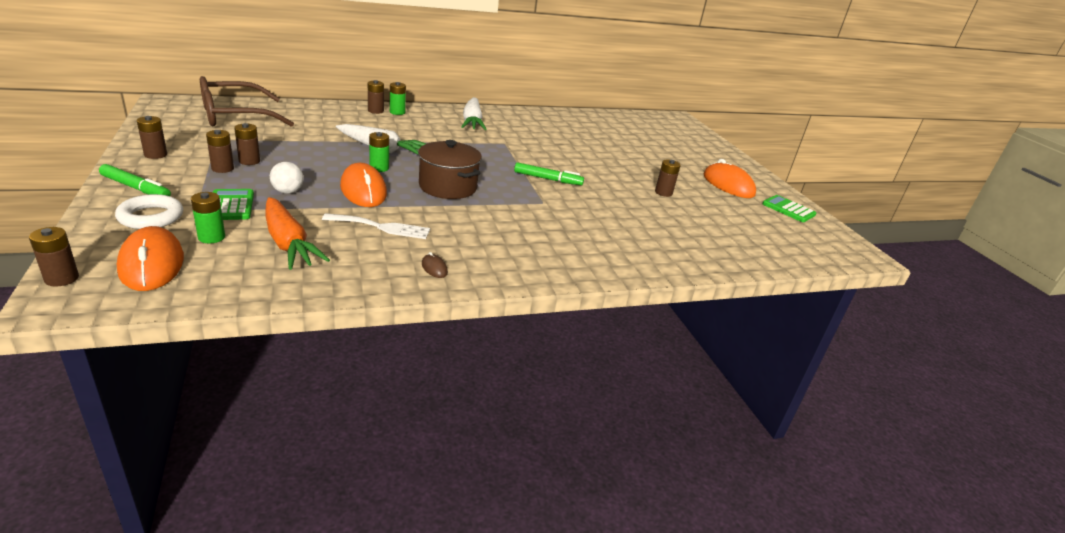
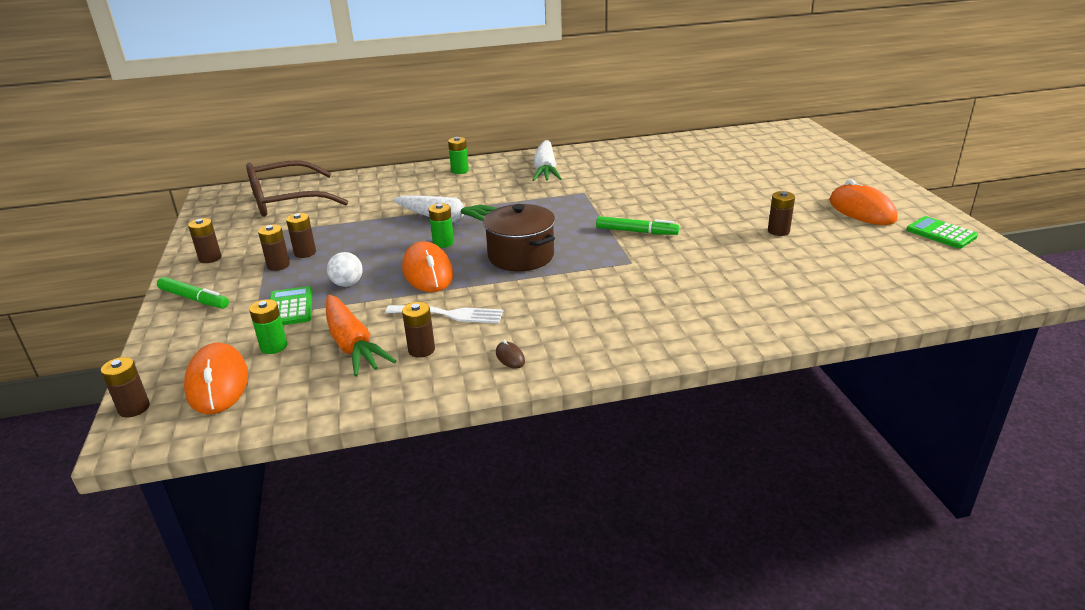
camera: 10 degrees right, 0 degrees up
(151, 217) = (212, 330): white ring -> none
(375, 111) = (435, 172): brown battery -> brown battery (421, 350)

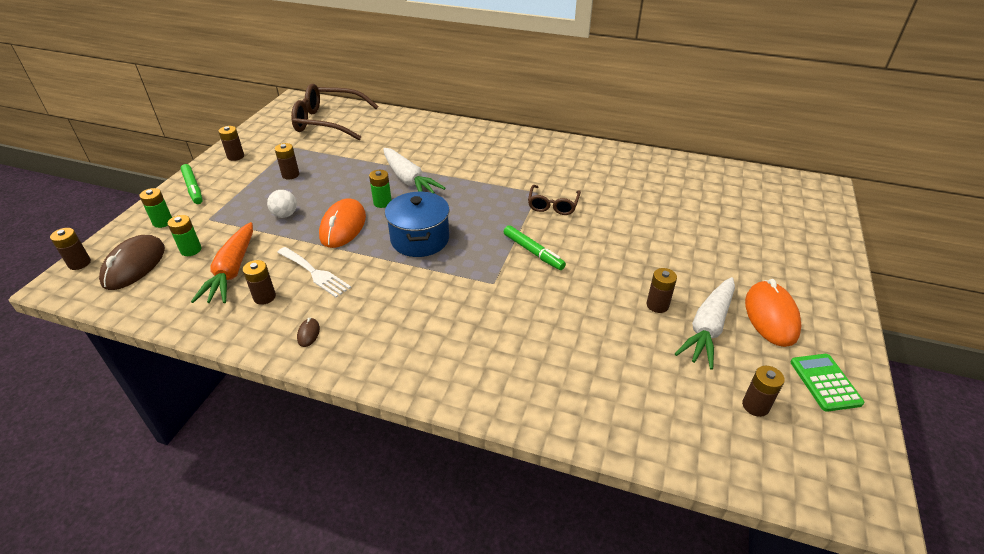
camera: 30 degrees right, 10 degrees up
(217, 383) = (134, 265): orange mouse -> brown mouse
(278, 265) = (264, 179): brown battery -> brown battery (755, 406)
(290, 307) = (233, 220): green calculator -> none
(460, 170) = (469, 134): green battery -> green battery (162, 222)
(521, 256) = (420, 239): brown pot -> blue pot
(545, 170) = (533, 157): white carrot -> white carrot (708, 328)
(609, 197) = (553, 205): none -> brown glasses

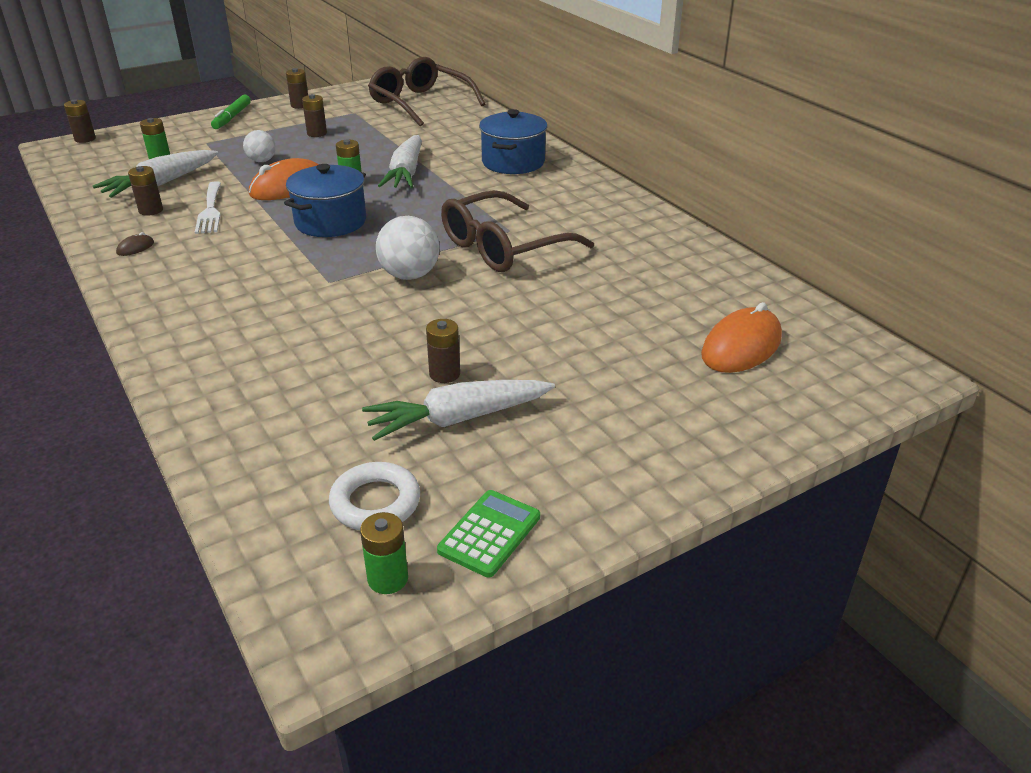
camera: 40 degrees right, 5 degrees down
(134, 265) = (111, 154): brown mouse -> none
(162, 222) = (174, 133): green battery -> green battery (388, 579)
(232, 271) = (160, 184): orange carrot -> white carrot
(463, 143) = (513, 162): none -> blue pot
(533, 252) = (409, 275): green marker -> white ball
(553, 205) = (504, 247): brown glasses -> brown glasses, size x1.85
(755, 406) = (375, 502): brown battery -> white ring
(771, 316) = (550, 448): orange mouse -> orange mouse (741, 347)

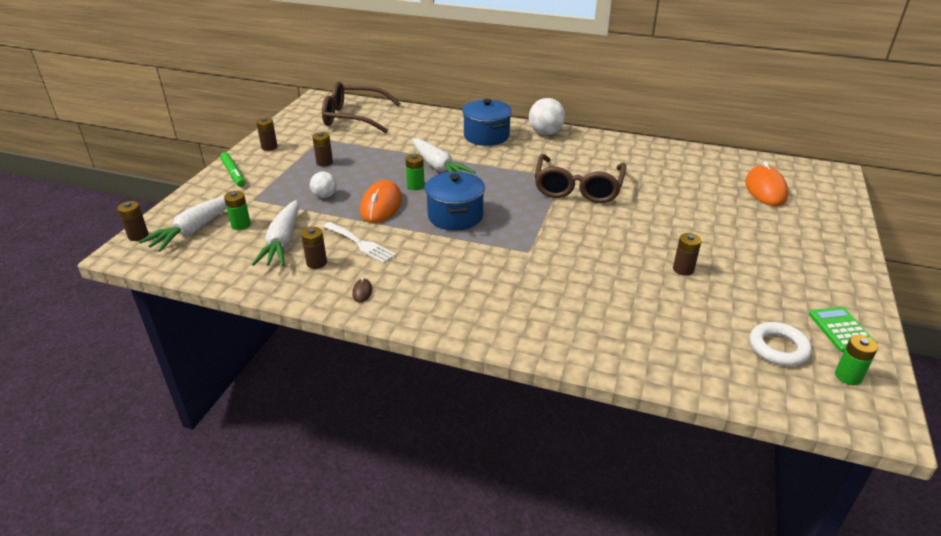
camera: 40 degrees left, 0 degrees up
(409, 275) = (563, 226): white ball -> white ball (545, 133)
(458, 419) = (731, 287): white carrot -> white carrot (195, 229)

